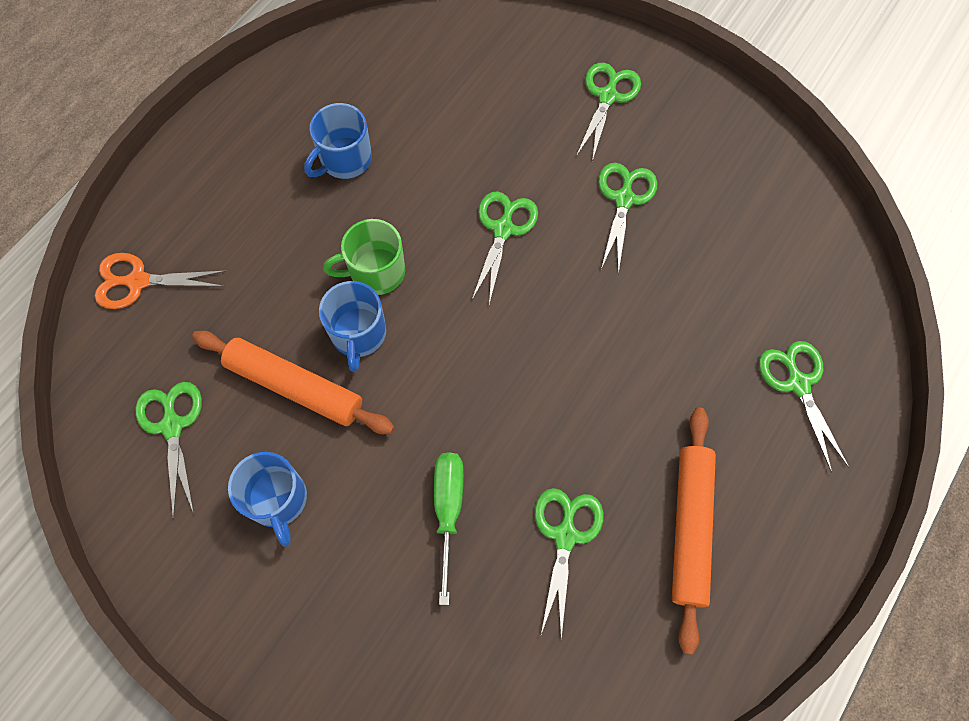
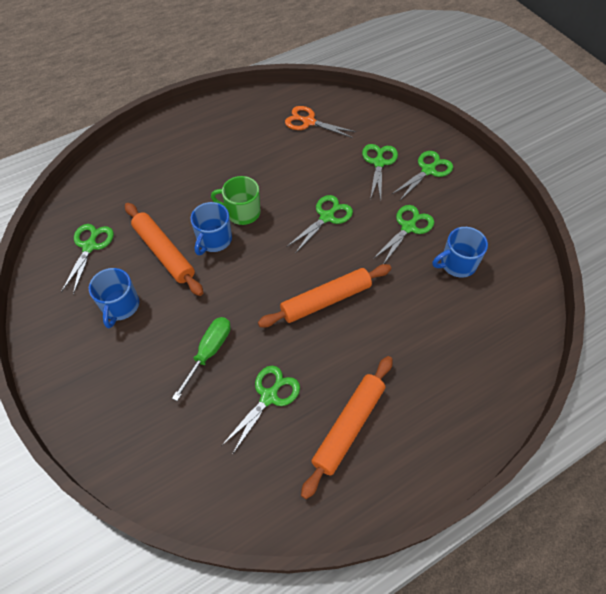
camera: 25 degrees right, 10 degrees down
(138, 281) = (116, 171): orange scissors -> orange scissors (309, 122)
(345, 159) = (258, 151): blue mug -> blue mug (457, 264)
(568, 359) = (325, 300): none -> orange rolling pin
(798, 384) = (465, 373): green scissors -> green scissors (379, 163)

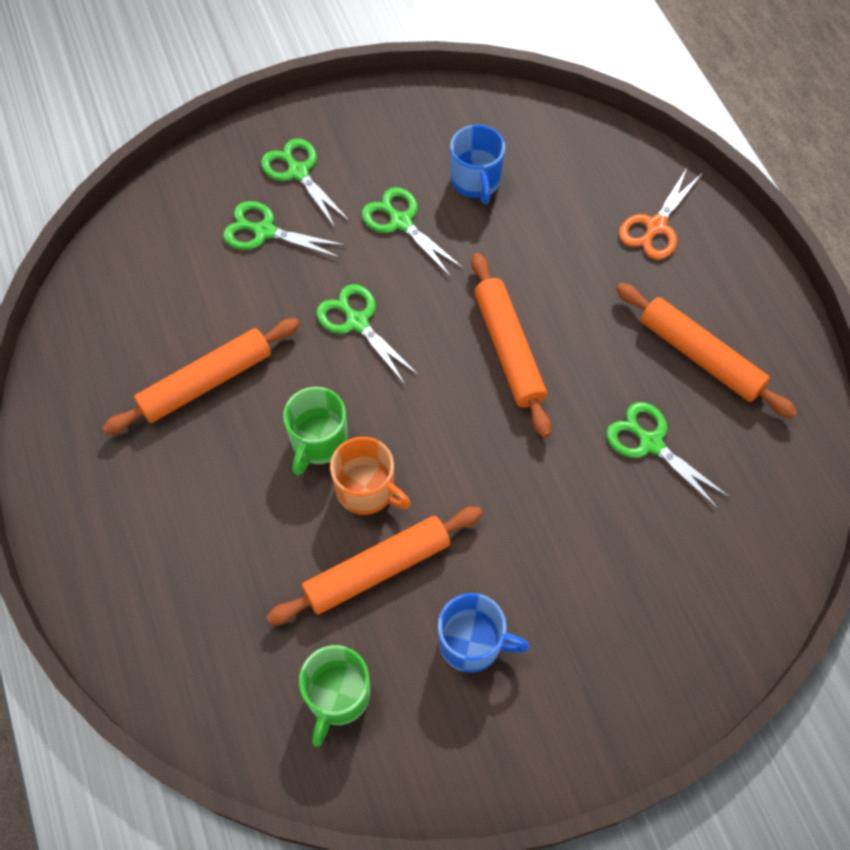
camera: 80 degrees left, 5 degrees up
(90, 246) = (337, 696): green scissors -> green mug
(209, 352) = (572, 514): green screwdriver -> none
(214, 240) = (367, 490): blue mug -> orange mug
(271, 157) = (206, 382): none -> orange rolling pin
(309, 122) = (139, 313): orange scissors -> orange scissors (655, 226)

